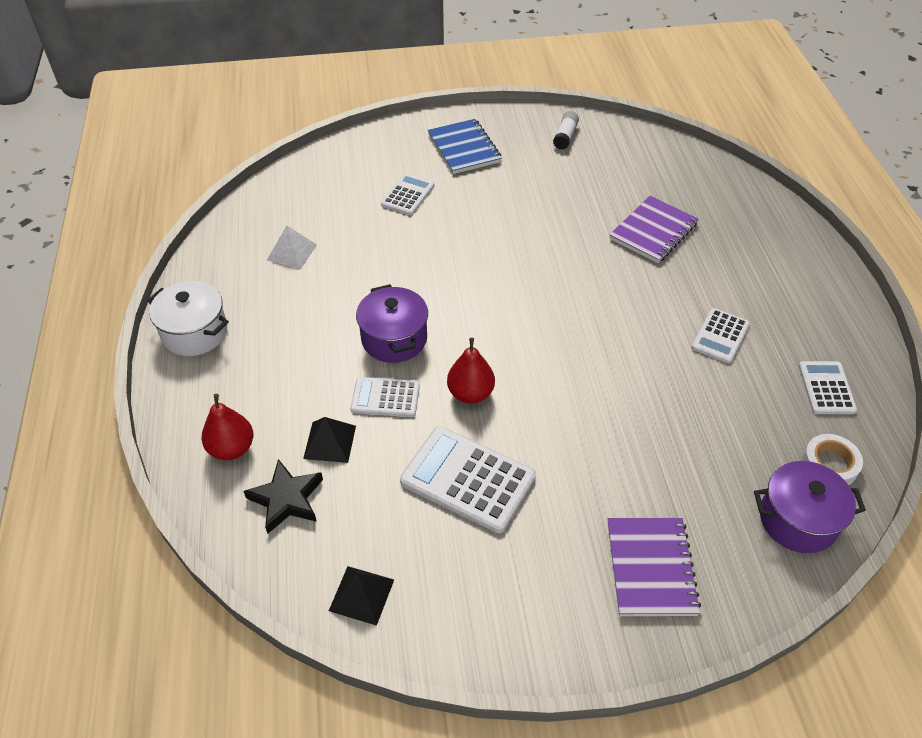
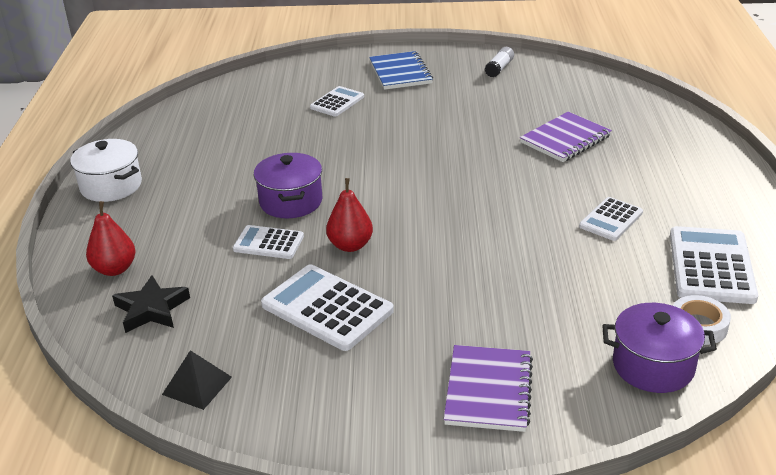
camera: 10 degrees right, 15 degrees down
(292, 252) = (217, 136): white pyramid -> none
(330, 442) = (206, 271): black pyramid -> none
(826, 388) = (711, 266): white calculator -> white calculator, size x1.69

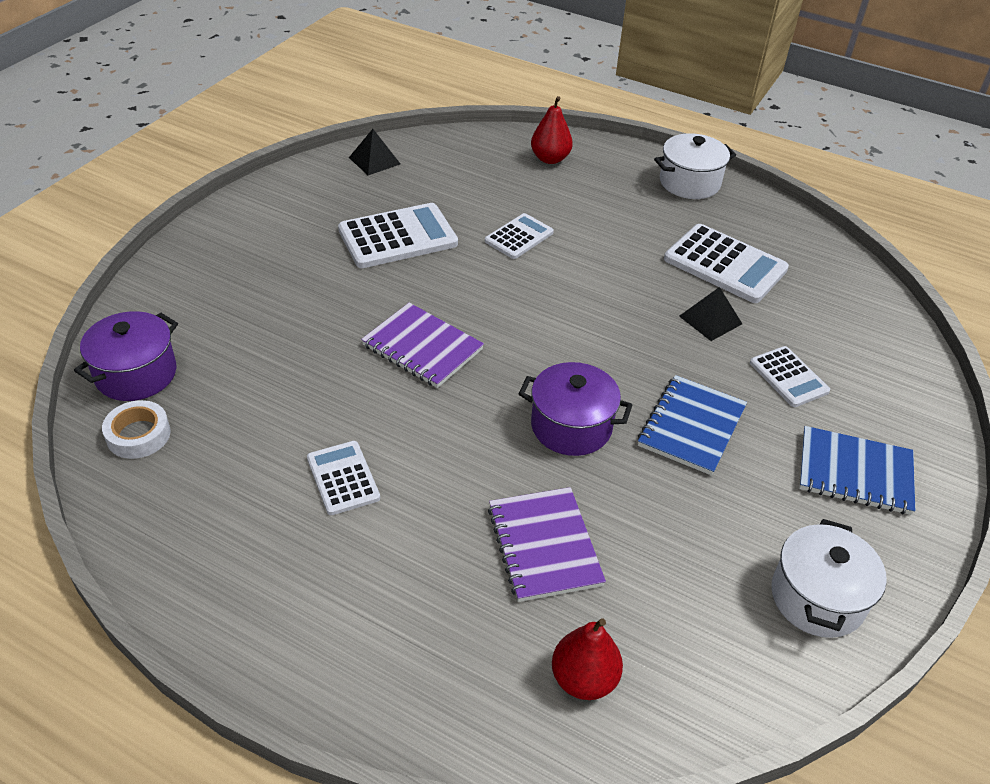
camera: 115 degrees right, 10 degrees up
(151, 309) = (480, 162): black star -> none
(291, 202) = (578, 270): purple pot -> purple pot (571, 426)
(303, 137) = (710, 320): none -> black pyramid
(350, 245) = (472, 279): red pear -> red pear (583, 679)
(418, 121) = (691, 427): none -> blue notebook
(488, 390) = (221, 275): purple notebook -> purple notebook (422, 347)
(499, 68) = (817, 597): white glue stick -> white pot
(711, 266) = (193, 507): white calculator -> white calculator (725, 264)

